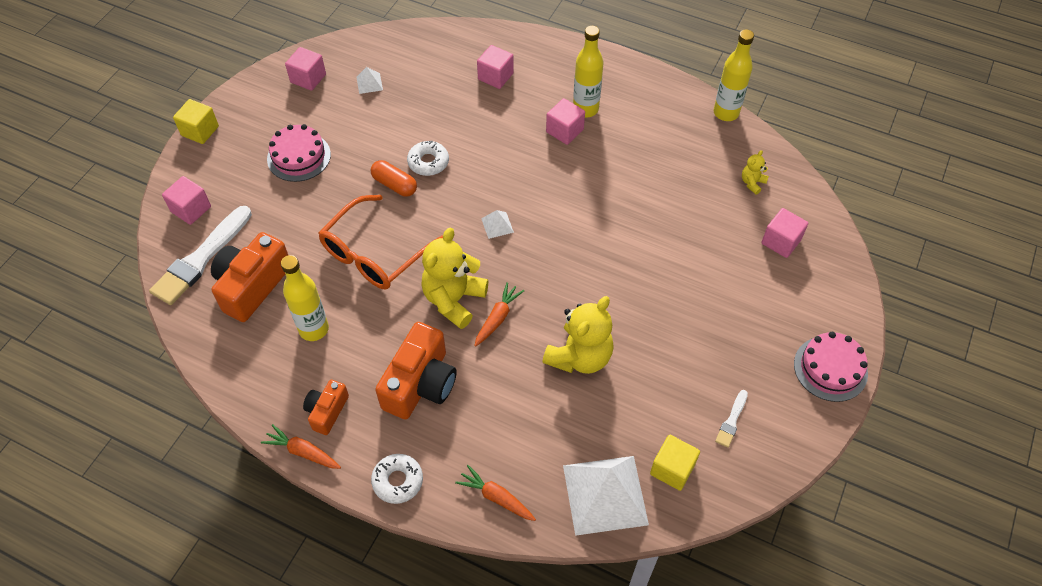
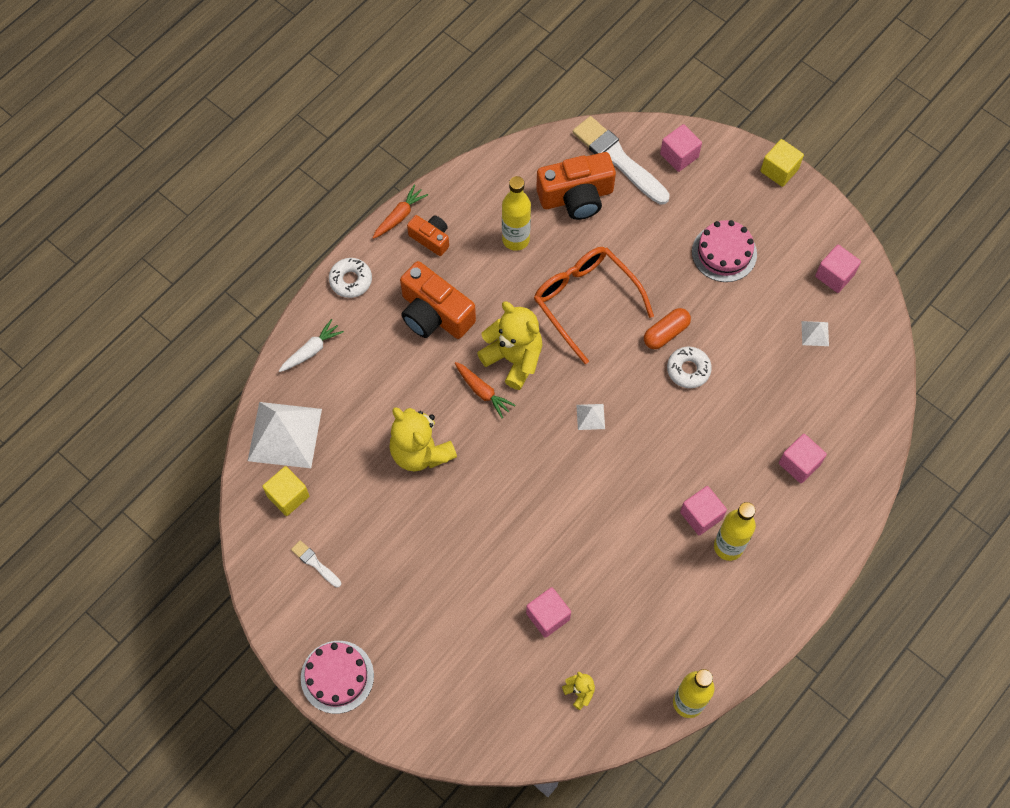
camera: 105 degrees right, 10 degrees up
(252, 286) = (576, 197): orange camera -> orange camera turned 120 degrees clockwise
(496, 497) = (311, 350): orange carrot -> white carrot
(781, 241) = (495, 691): pink cube -> pink cube (548, 616)

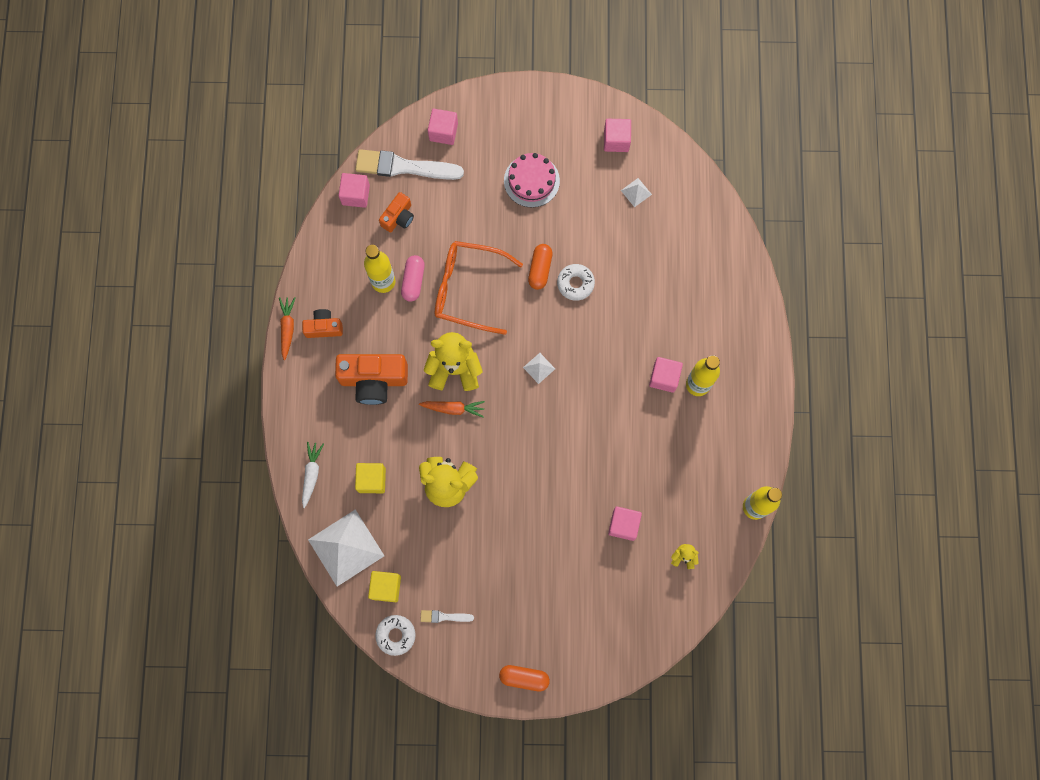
camera: 40 degrees left, 10 degrees up
(337, 676) = (524, 677): pink cake -> orange capsule
(350, 280) = (294, 402): white donut -> white donut (396, 635)
(542, 258) = (413, 281): none -> pink capsule
(576, 197) = (398, 217): orange camera -> orange camera, size x0.56
(779, 170) = (519, 91): yellow cube -> yellow cube (372, 480)
(799, 464) = (697, 292): pink cube -> pink cube (356, 195)

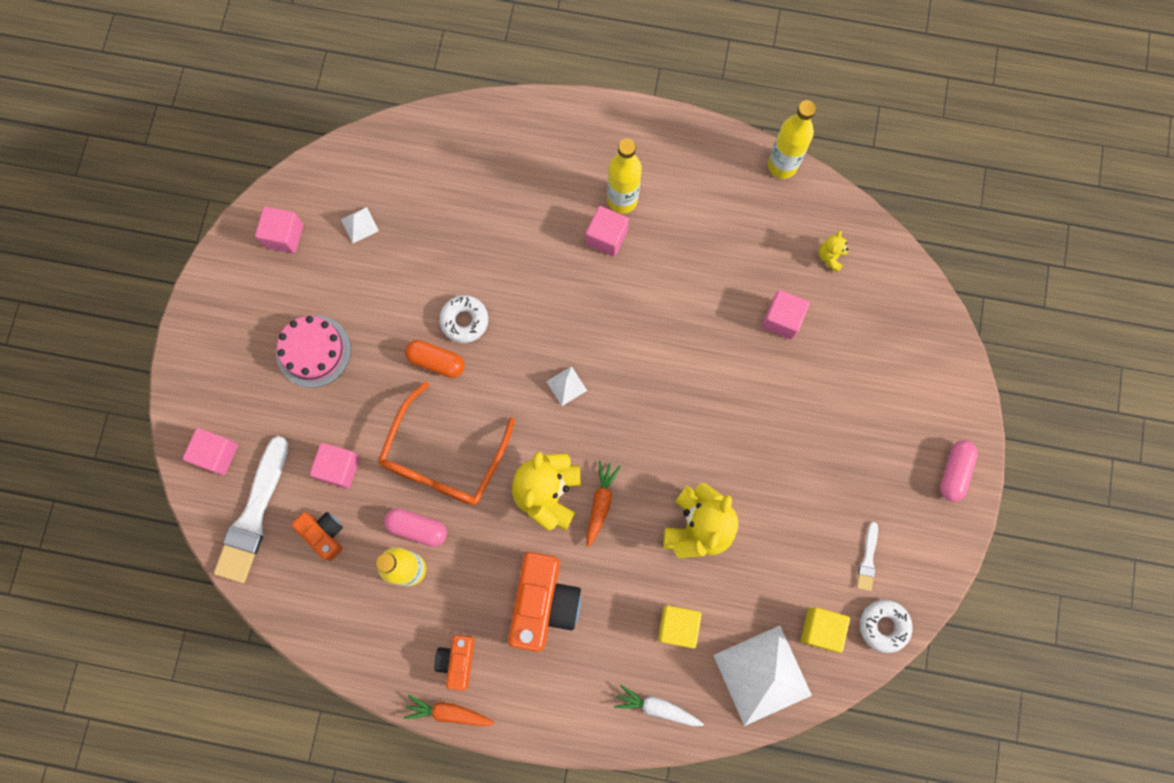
camera: 80 degrees left, 0 degrees up
(356, 195) = (278, 588): pink cube -> pink cube (339, 468)
(524, 677) = (954, 472): orange capsule -> pink capsule

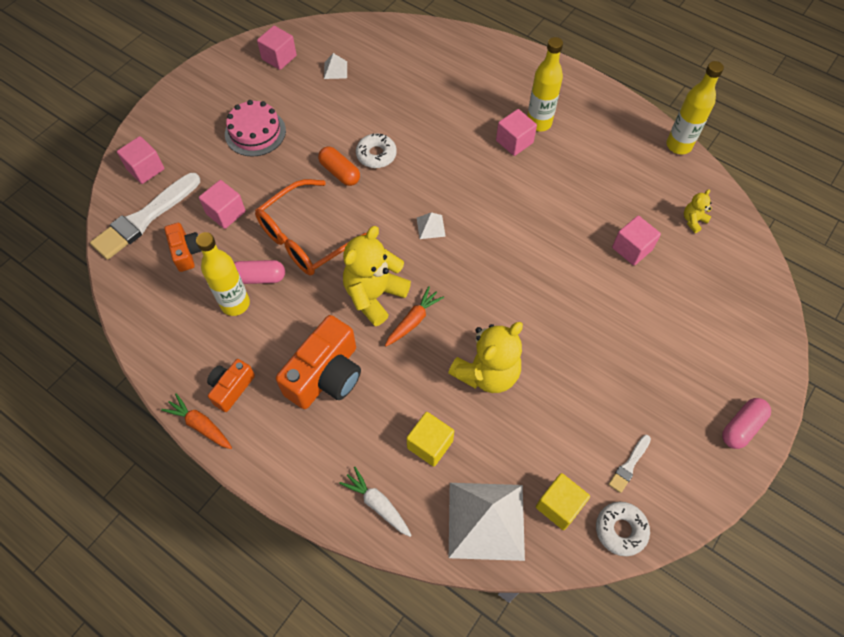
camera: 25 degrees right, 15 degrees down
(417, 528) = (258, 277): pink capsule -> pink capsule turned 45 degrees counterclockwise

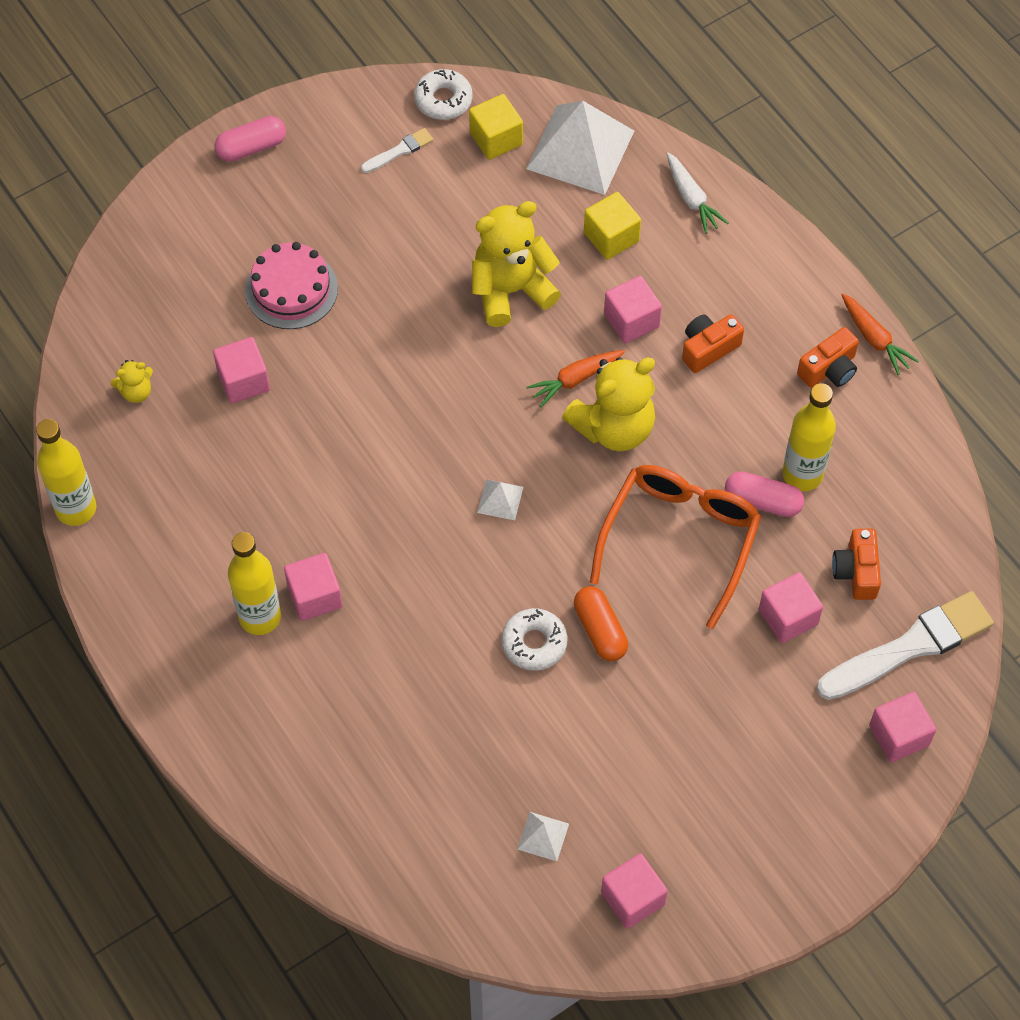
camera: 160 degrees left, 0 degrees up
(255, 132) = (711, 749): pink cake -> pink cake (291, 289)
(307, 238) = (680, 538): orange glasses -> orange glasses turned 45 degrees counterclockwise
(326, 375) = (708, 348): orange camera -> orange camera, size x0.56
(389, 378) = (631, 321): none -> pink cube

